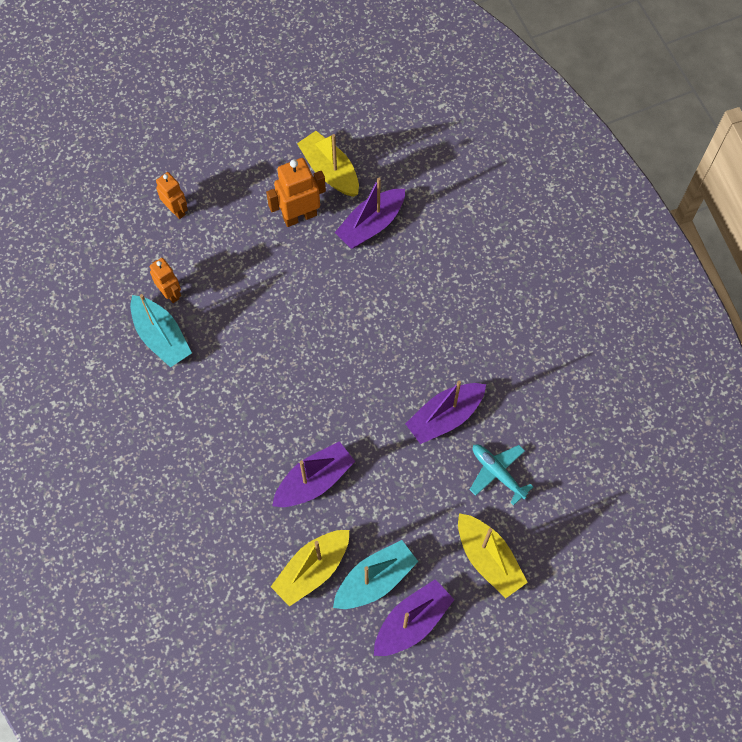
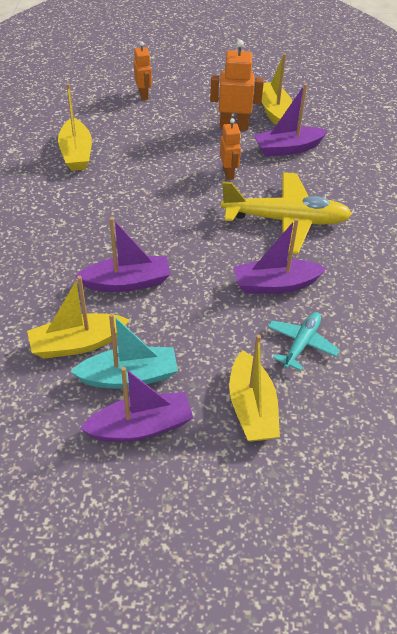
camera: 25 degrees right, 20 degrees down
(161, 337) = (76, 153): turquoise boat -> yellow boat
(170, 293) = (103, 133): orange robot -> orange robot (228, 173)
(417, 330) = (286, 220): none -> yellow plane
(497, 473) = (301, 344): turquoise plane -> turquoise plane turned 45 degrees clockwise

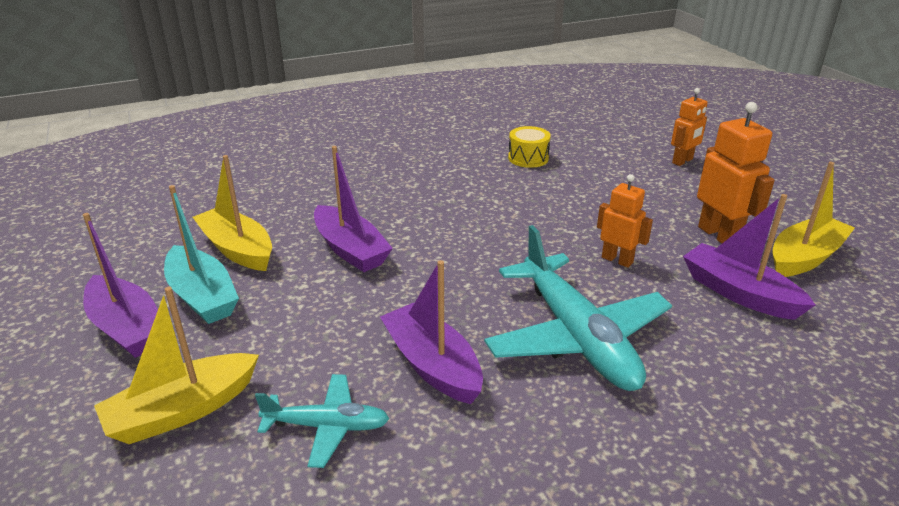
camera: 65 degrees right, 15 degrees down
(76, 153) = (528, 158): yellow boat -> yellow drum
(228, 173) = (617, 260): orange robot -> orange robot turned 105 degrees counterclockwise
(286, 220) = (577, 337): yellow plane -> turquoise plane

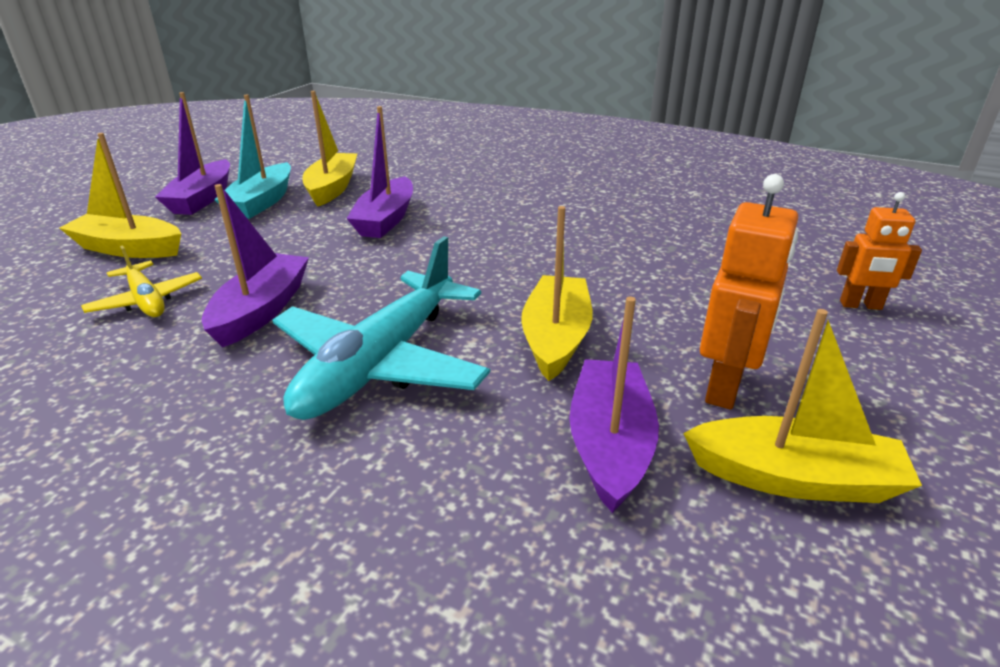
camera: 50 degrees right, 0 degrees up
(327, 426) = (146, 300): turquoise plane -> yellow plane
(528, 158) = (672, 226): yellow drum -> none
(617, 260) = (556, 338): orange robot -> yellow boat

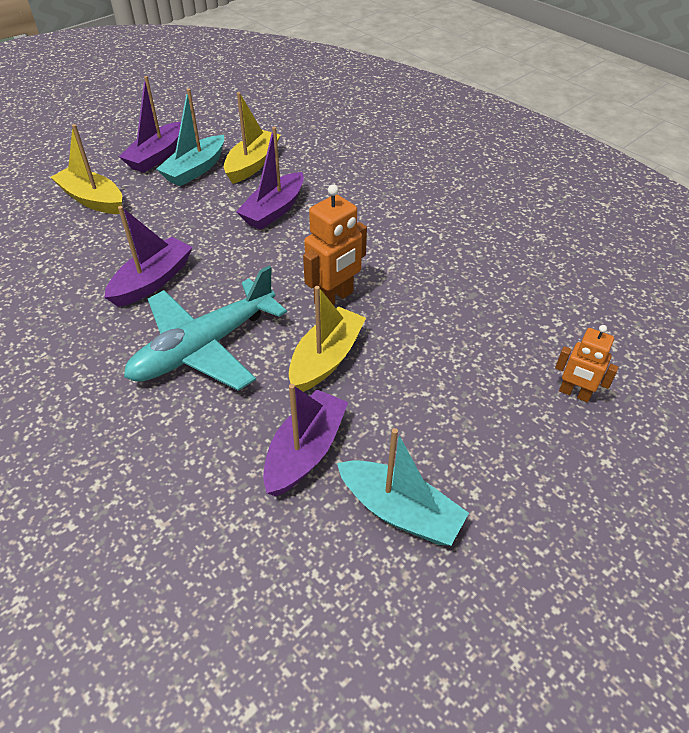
camera: 20 degrees right, 15 degrees up
(146, 300) = (88, 253): yellow plane -> none
(725, 387) = (410, 433): orange robot -> orange robot (334, 298)
(794, 478) = (399, 511): yellow boat -> turquoise boat

